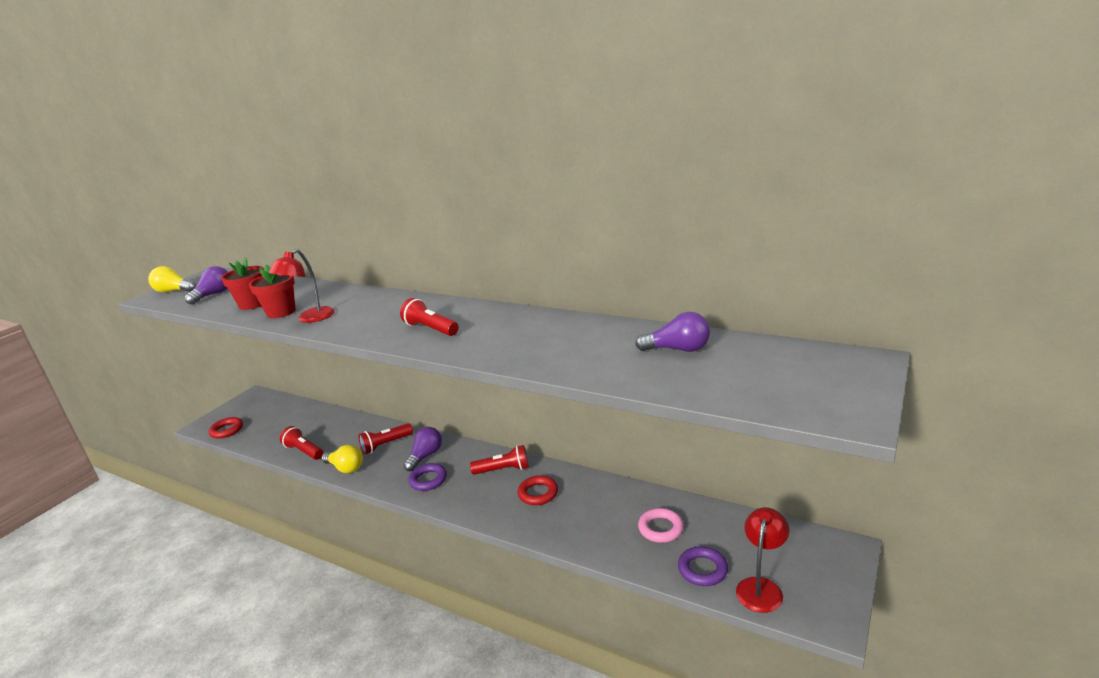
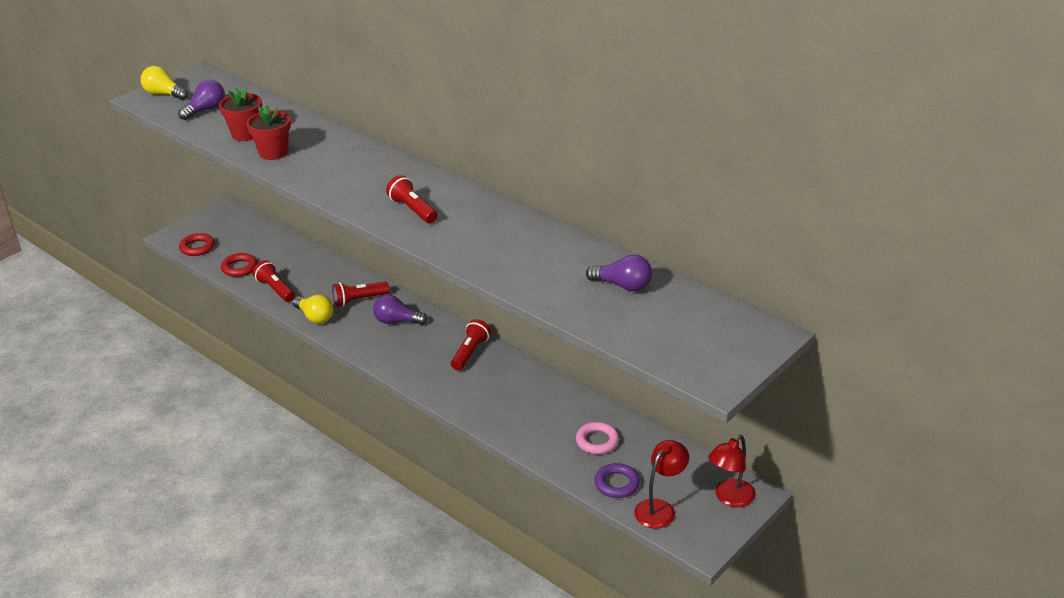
camera: 10 degrees right, 10 degrees up
(310, 318) = (301, 168): red lamp -> red lamp (730, 498)
(425, 456) = (397, 321): purple light bulb -> purple light bulb turned 120 degrees counterclockwise
(428, 480) = (394, 347): purple ring -> none
(503, 470) = (470, 352): red flashlight -> red flashlight turned 75 degrees counterclockwise
(538, 493) = (496, 384): red ring -> red ring (239, 268)

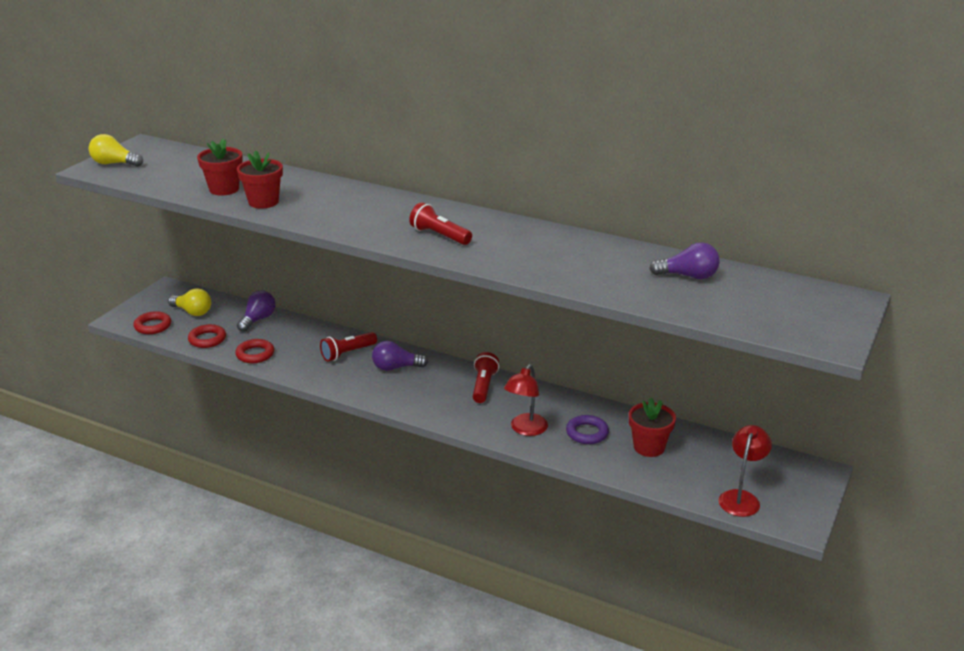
camera: 15 degrees left, 5 degrees down
(205, 110) = (168, 173): purple light bulb -> purple light bulb (258, 319)
(275, 289) = (255, 354): red flashlight -> red ring
(315, 317) = (309, 374): yellow light bulb -> yellow light bulb (193, 312)
(597, 441) = (649, 447): pink ring -> red flower pot
(617, 484) = (688, 482): purple ring -> purple ring (587, 433)
(730, 498) = (800, 478): red lamp -> red lamp (525, 429)

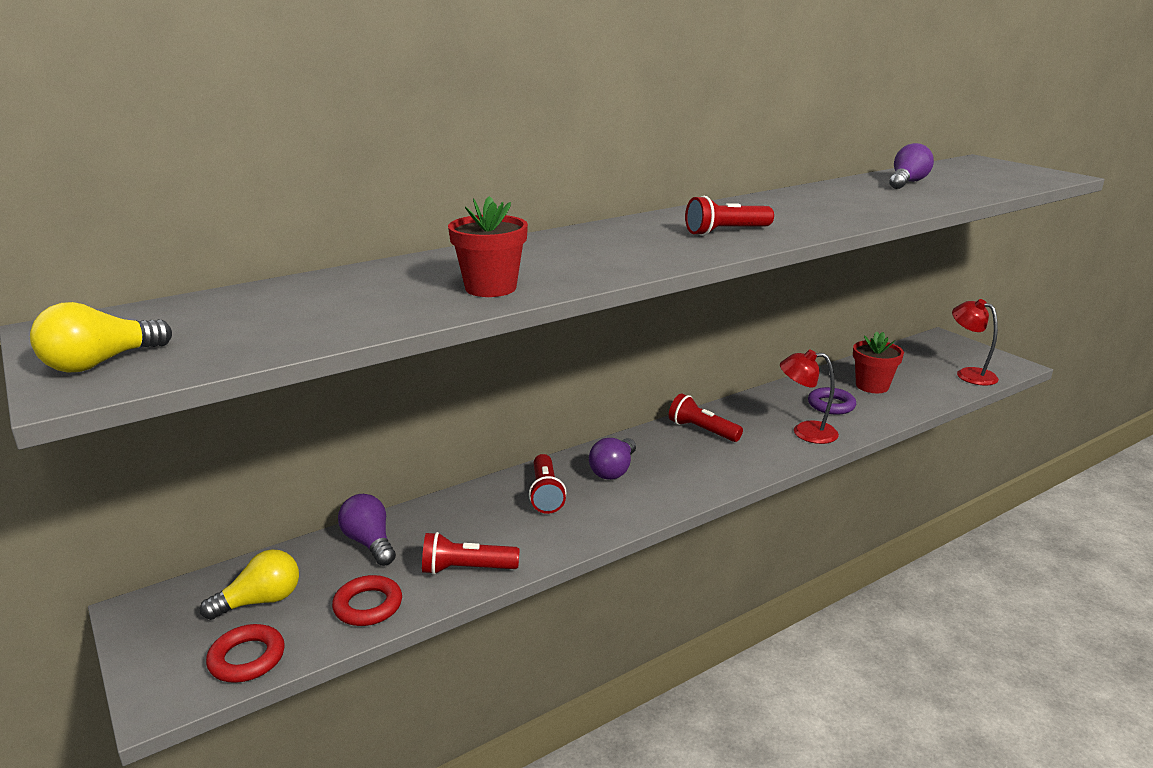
camera: 60 degrees left, 5 degrees down
(224, 189) = (397, 303): red flower pot -> none
(255, 354) = (466, 569): red ring -> red flashlight
(525, 429) = (805, 432): red lamp -> red lamp turned 135 degrees clockwise

